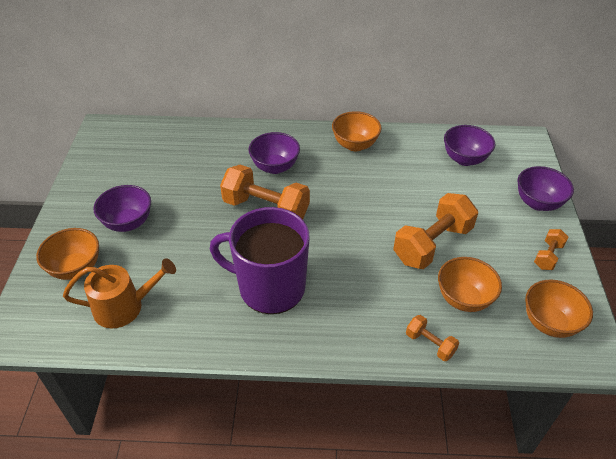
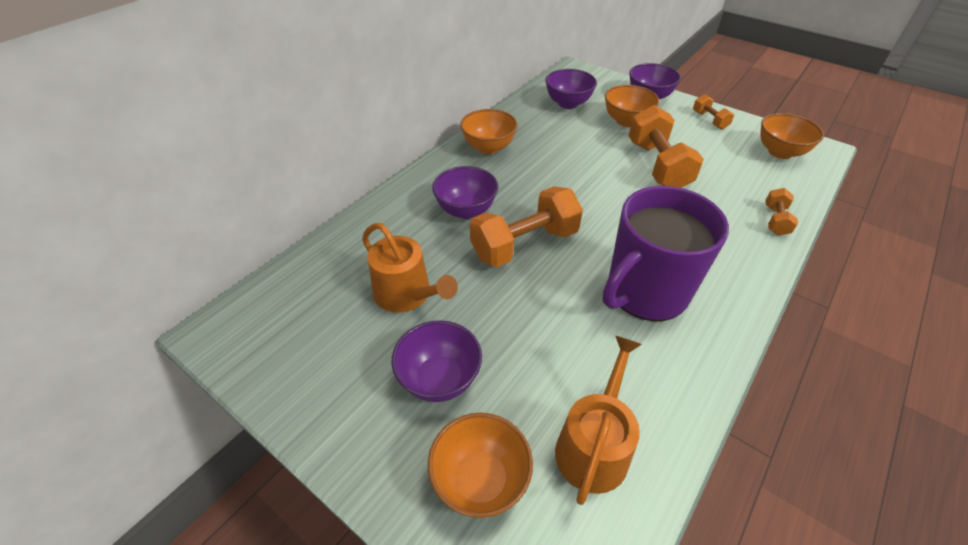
camera: 55 degrees left, 0 degrees up
(179, 179) = (407, 294): none -> orange watering can
(430, 344) = (775, 220): orange dumbbell -> orange dumbbell turned 60 degrees counterclockwise
(463, 299) = (732, 179): orange bowl -> orange bowl (626, 121)

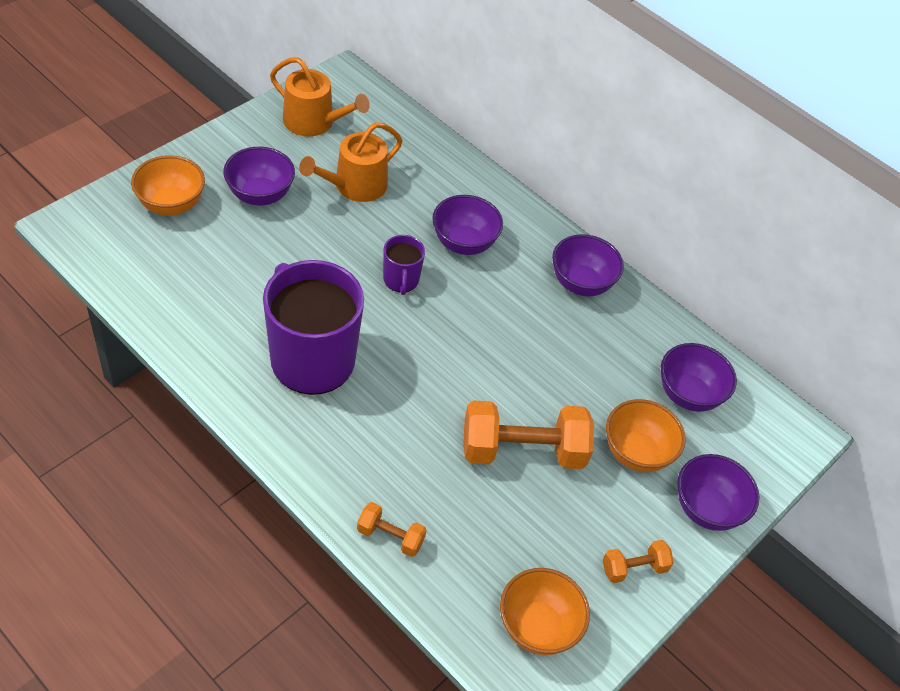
camera: 90 degrees right, 5 degrees up
(488, 147) = (581, 283): orange bowl -> purple bowl
(524, 244) = (401, 280): orange dumbbell -> purple mug
(594, 445) = (171, 272): orange watering can -> orange watering can (314, 122)

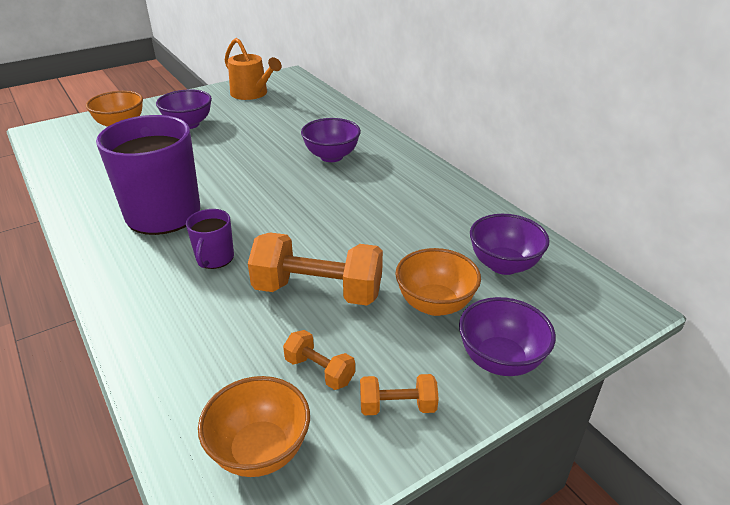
camera: 20 degrees right, 15 degrees down
(355, 186) = (262, 123): orange watering can -> none
(390, 536) = (149, 345): orange dumbbell -> orange dumbbell (319, 370)
(401, 280) = (268, 173): purple mug -> purple mug (214, 258)
(581, 283) = (423, 185): purple bowl -> none

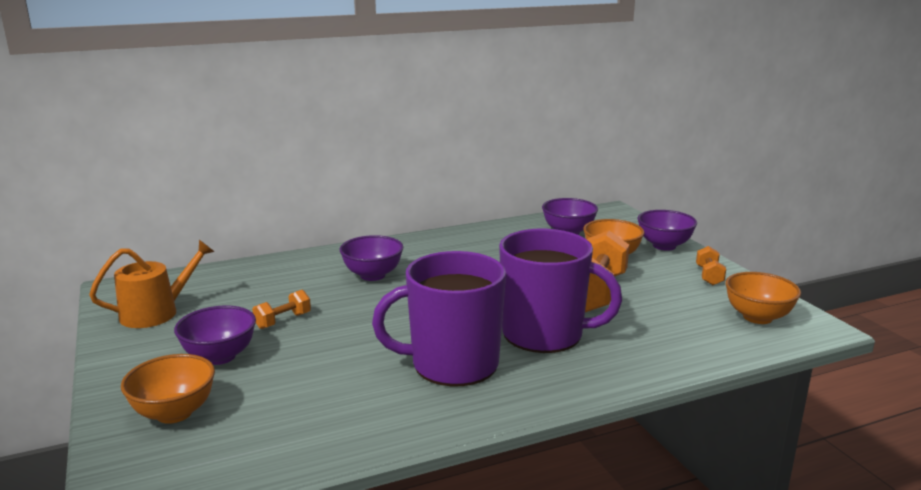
camera: 80 degrees left, 15 degrees down
(214, 258) = (544, 334): purple mug -> purple mug, size x2.16
(319, 370) = (683, 296): orange dumbbell -> orange dumbbell (283, 321)

